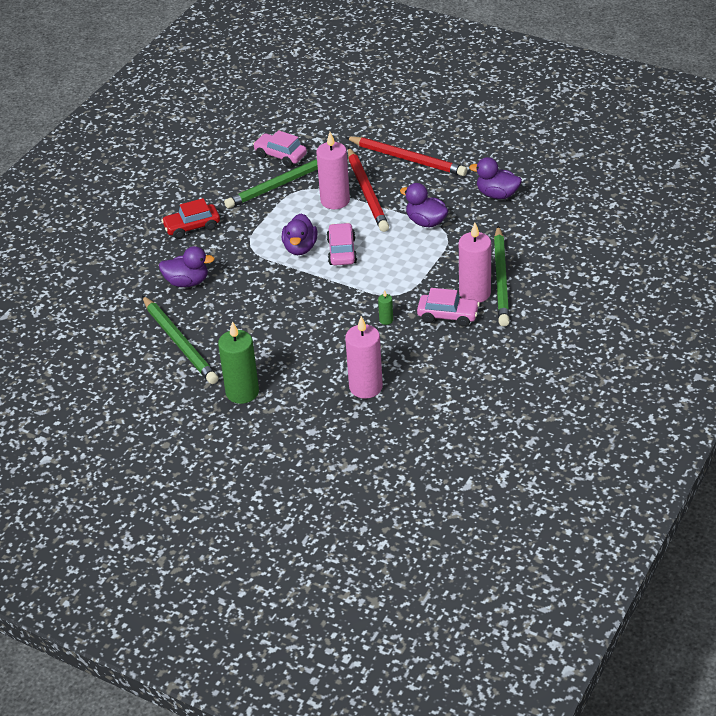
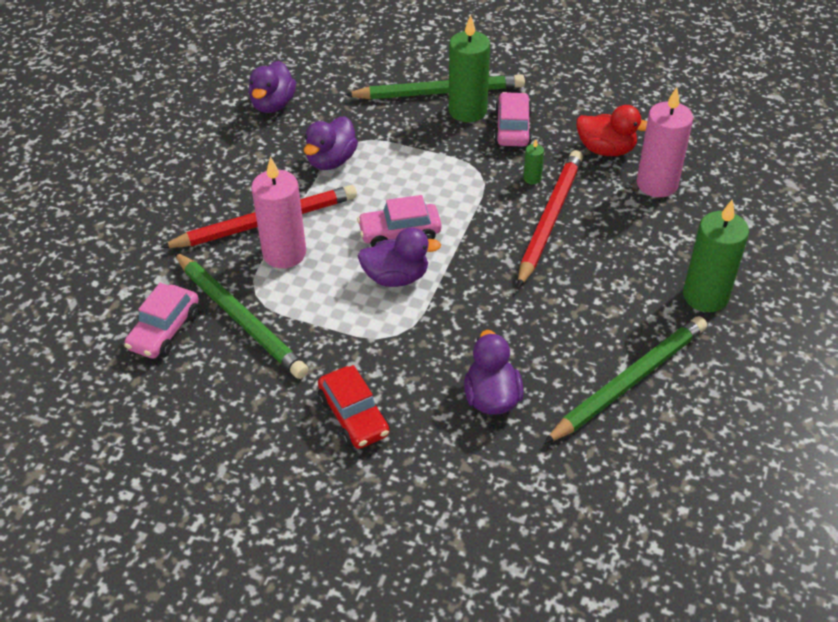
camera: 100 degrees left, 5 degrees up
(407, 159) = (188, 190): red pencil -> red pencil (550, 219)
(412, 365) = (606, 149): none -> red duck
(475, 293) = (467, 111): pink candle -> green candle

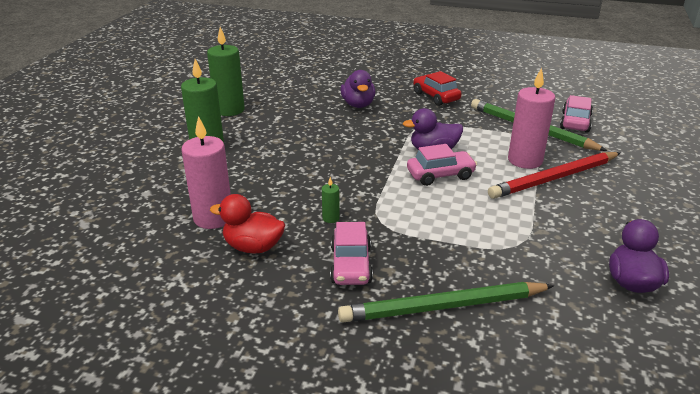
camera: 175 degrees right, 15 degrees down
(331, 161) = (528, 226): purple duck -> none
(467, 111) = (404, 284): green candle -> green candle (229, 110)
(550, 219) = (316, 188): red pencil -> none
(629, 382) = (275, 112): green pencil -> none

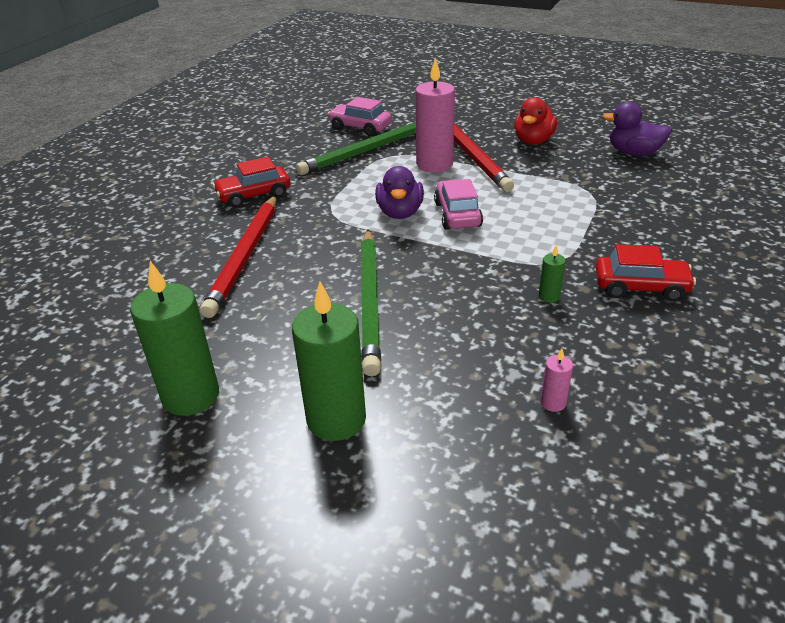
camera: 80 degrees left, 5 degrees up
(213, 218) = (553, 403): pink candle -> pink candle, size x0.44
(253, 247) = (618, 361): red duck -> red duck (533, 141)
(351, 265) = (640, 287): pink car -> red car
(358, 104) = (245, 256): purple duck -> red pencil
(443, 306) = (692, 239): green pencil -> green pencil (370, 301)

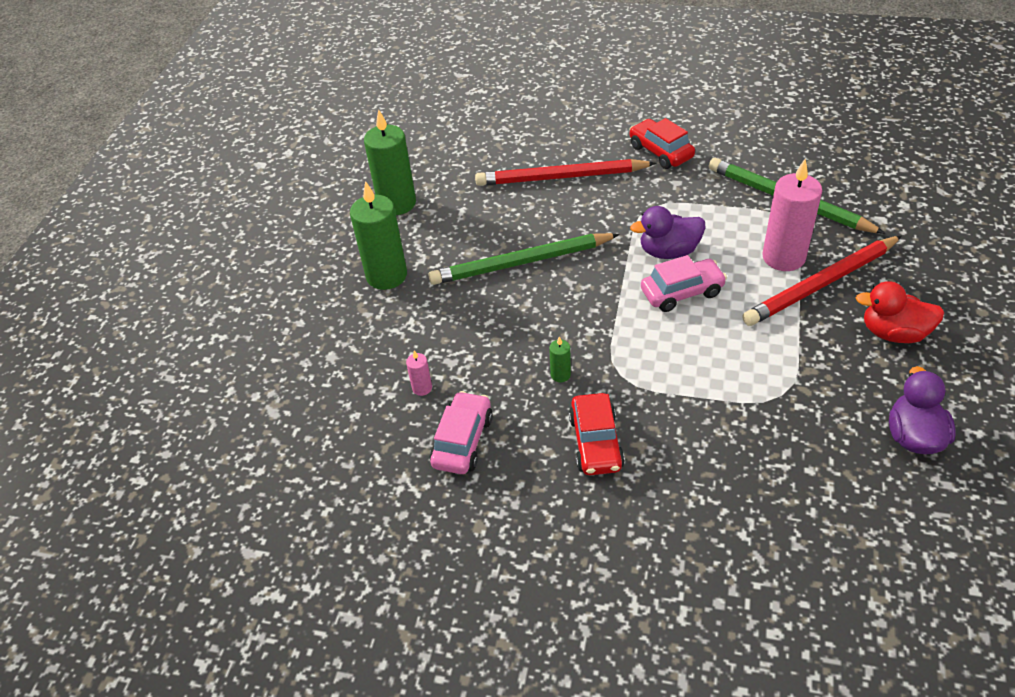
camera: 80 degrees right, 10 degrees up
(360, 128) = (844, 182): pink car -> pink car (462, 441)

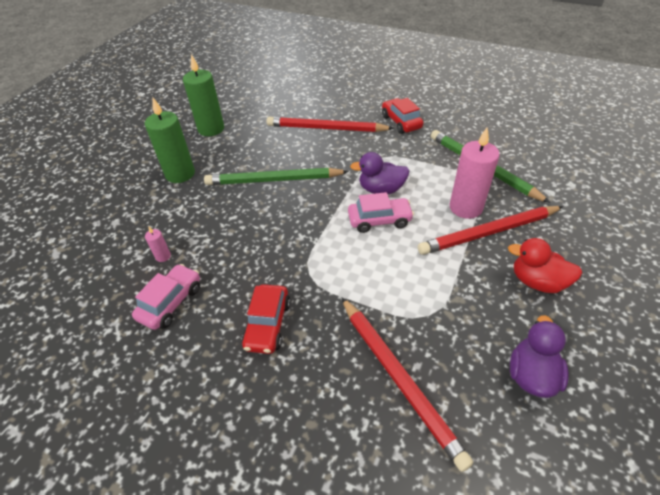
camera: 10 degrees right, 0 degrees up
(560, 375) = (265, 265): green candle -> none
(771, 469) = (398, 378): none -> red pencil

